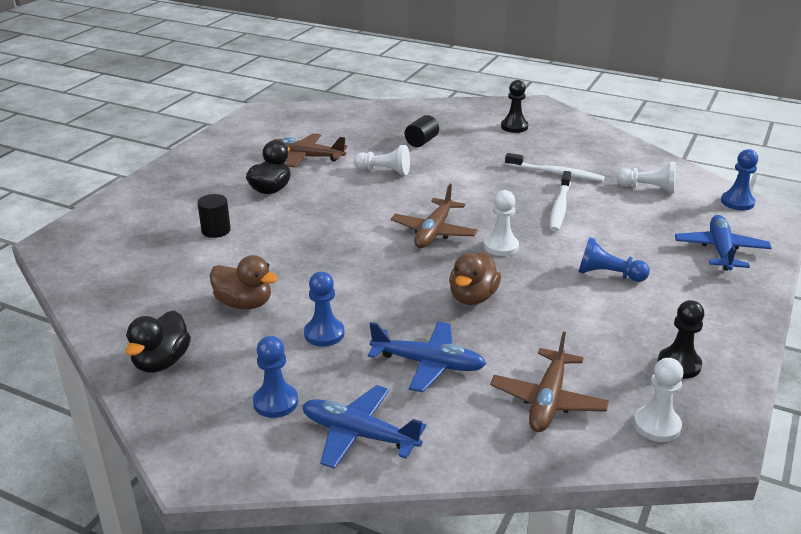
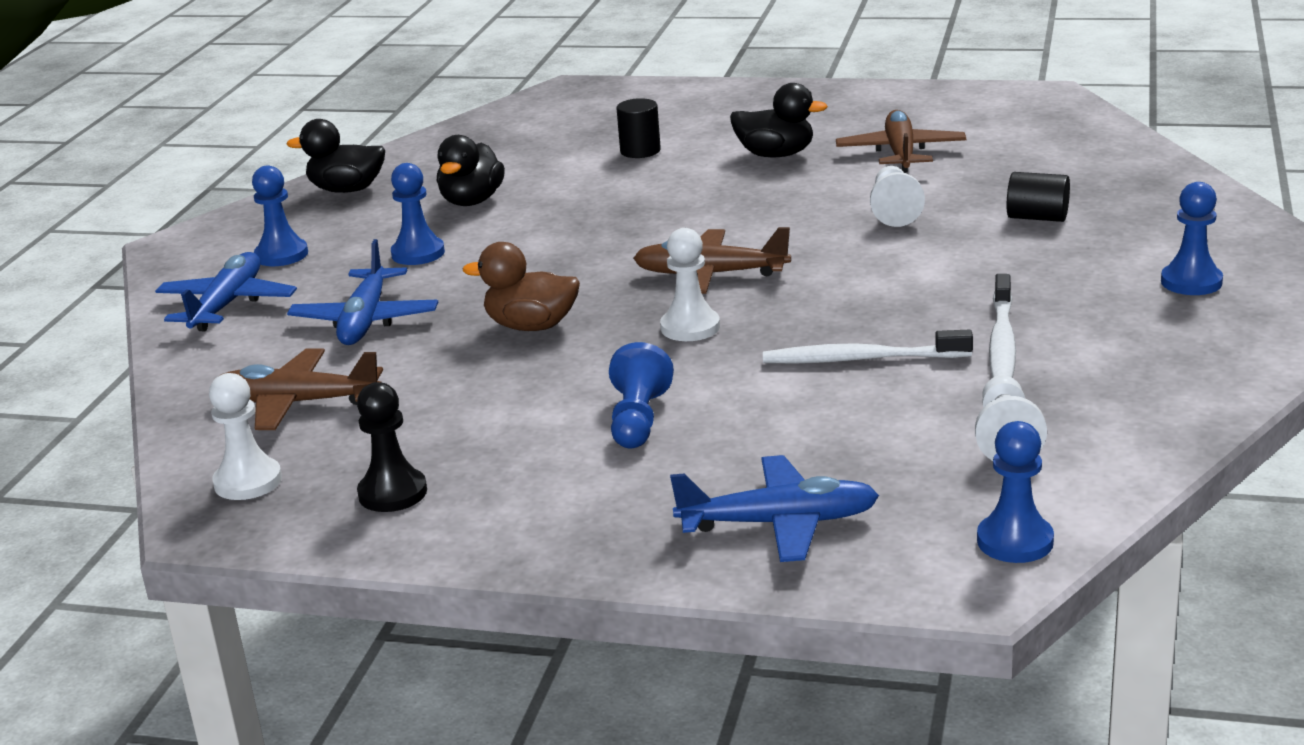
camera: 80 degrees right, 5 degrees down
(244, 303) = (472, 201): brown duck -> black duck
(514, 127) = (1191, 282): black pawn -> blue pawn

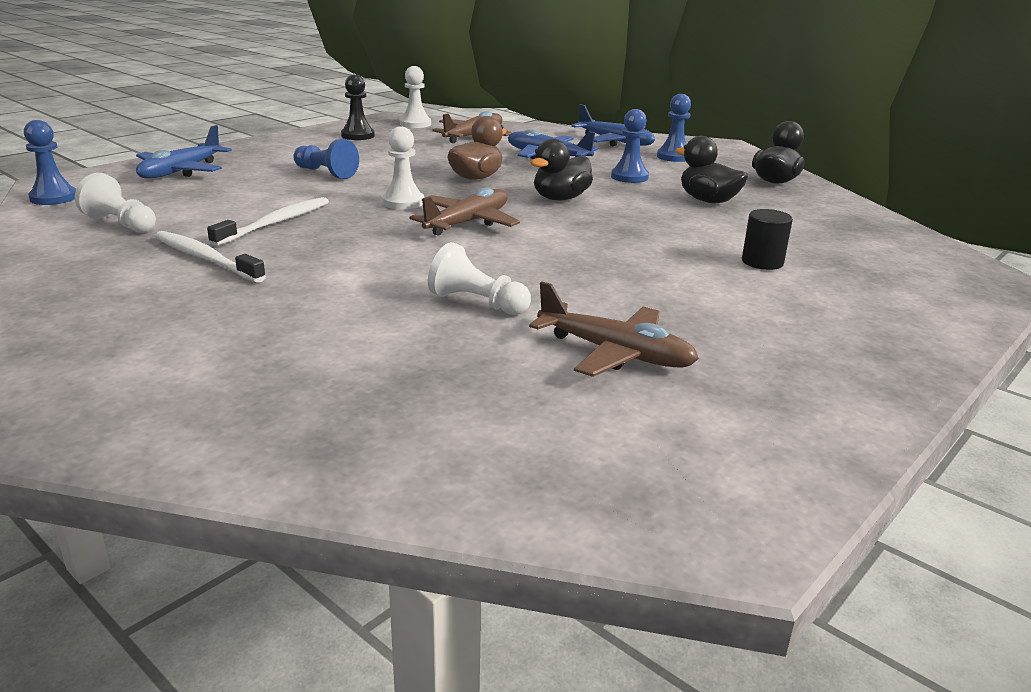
camera: 115 degrees right, 0 degrees up
(776, 155) = (686, 303): black duck -> black duck (560, 198)
(1037, 218) = (356, 349): black cylinder -> none
(1191, 282) = (119, 352): blue pawn -> none

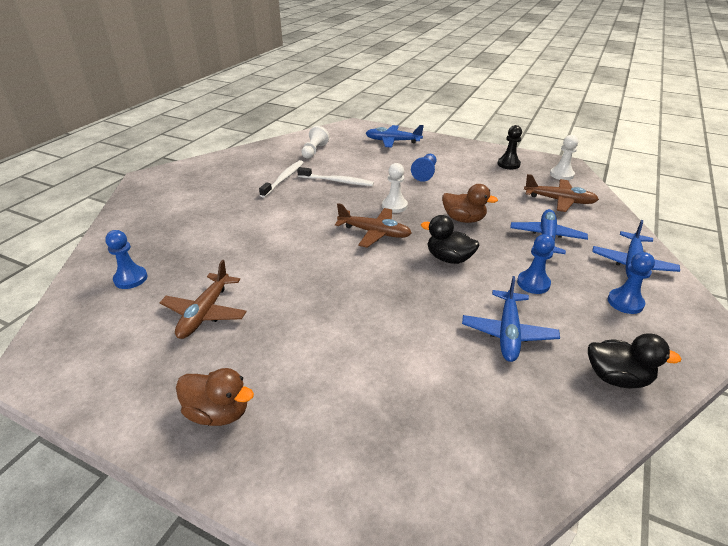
camera: 75 degrees right, 10 degrees up
(53, 198) = (336, 130): blue pawn -> blue pawn (131, 279)
(477, 303) = (258, 258): white pawn -> none
(708, 201) = (508, 332): black duck -> blue plane
(762, 262) = (375, 371): black cylinder -> none
(835, 353) = (218, 412): none -> brown duck

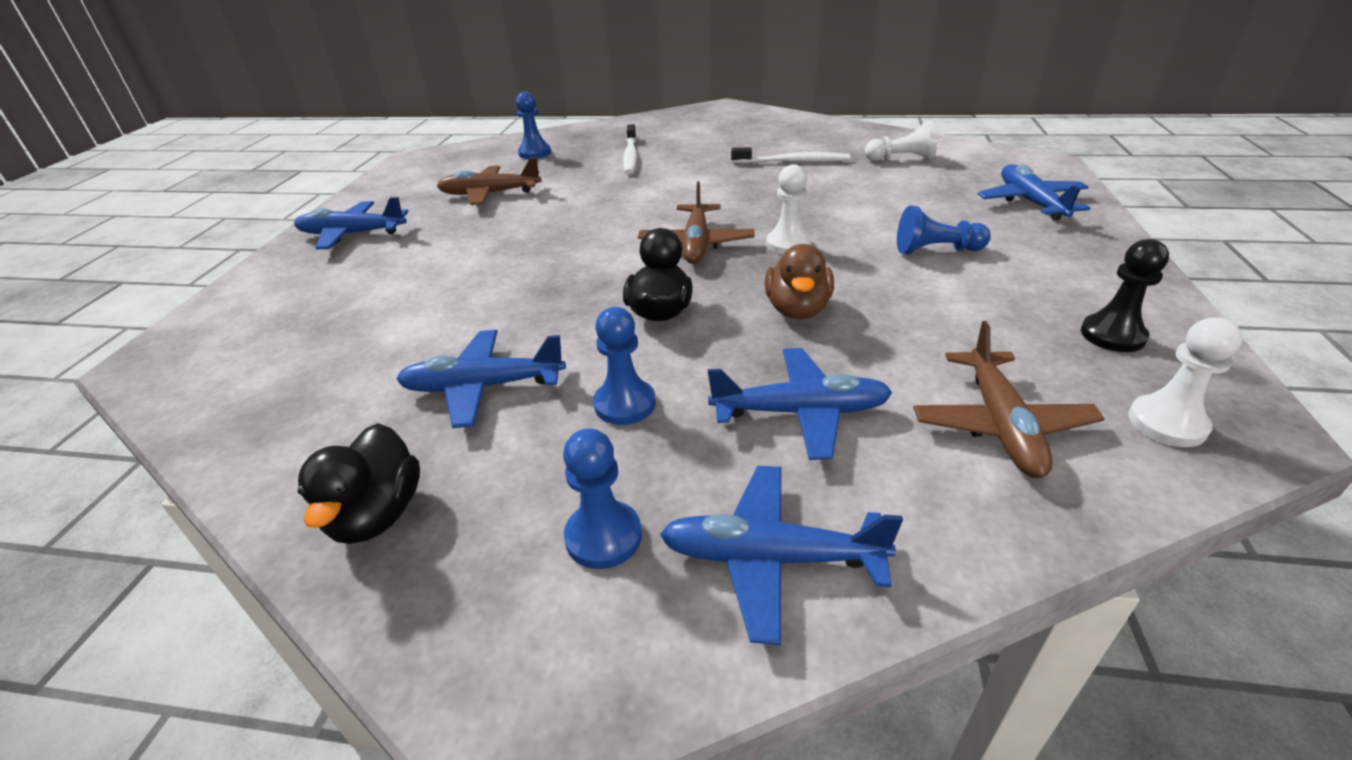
camera: 75 degrees right, 0 degrees up
(218, 412) = (352, 234): brown duck -> blue plane
(337, 181) = (823, 192): white toothbrush -> white toothbrush (631, 156)

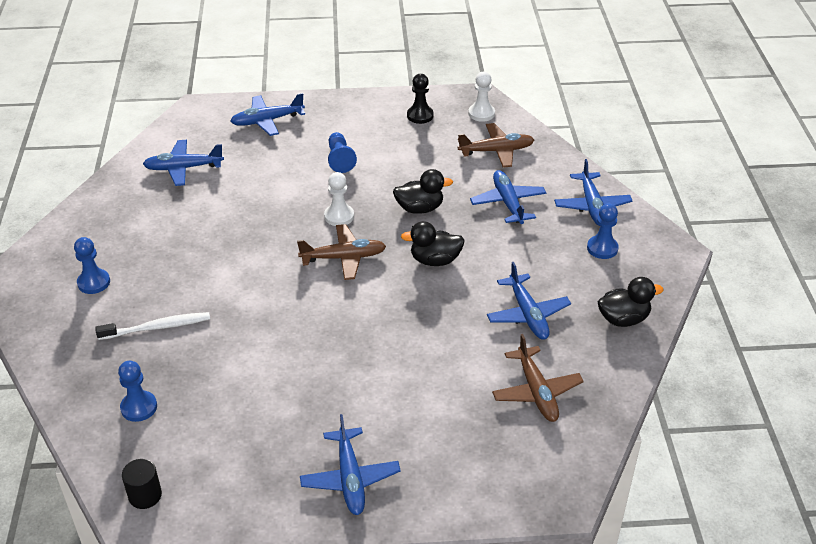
camera: 105 degrees left, 5 degrees up
(438, 158) = (145, 495): none -> black cylinder
(490, 194) = (254, 407): brown plane -> brown plane (536, 391)
(625, 404) = (522, 258): blue pawn -> blue pawn (94, 282)
(792, 162) = (184, 223): white toothbrush -> none
(797, 309) = (420, 208): brown duck -> black duck
(901, 159) = (183, 168): white pawn -> blue plane

